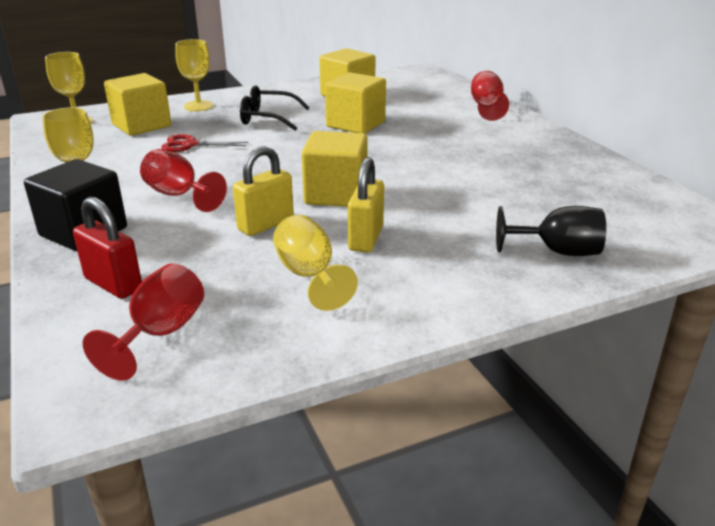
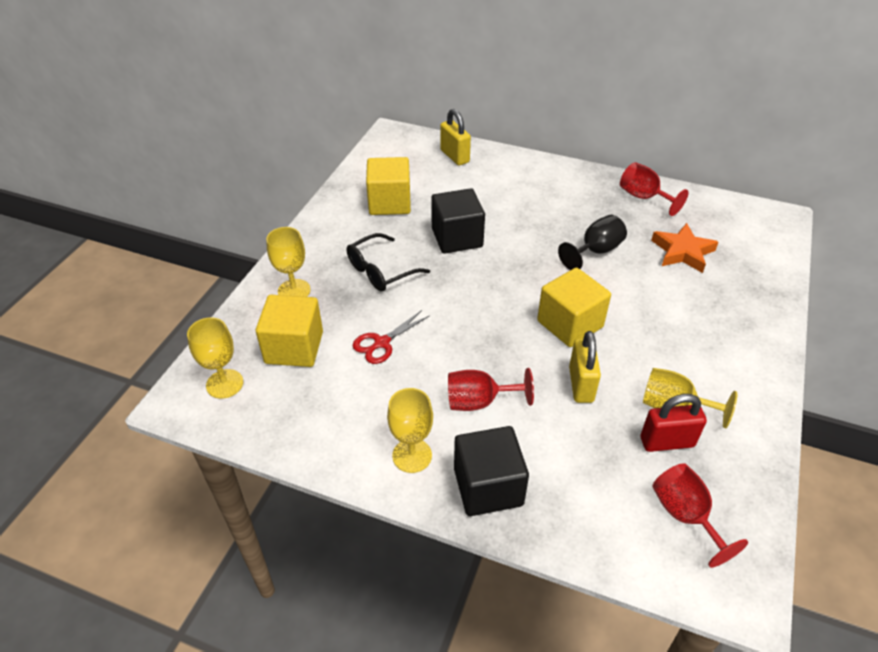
camera: 45 degrees left, 15 degrees up
(113, 284) = (594, 508): red padlock -> red padlock (667, 442)
(355, 124) = (457, 238): yellow cube -> black cube
(366, 238) = (649, 352): yellow padlock -> yellow padlock (454, 156)
(486, 107) = (507, 163): red goblet -> red goblet (644, 197)
(544, 205) = (682, 252): none -> orange star
(557, 251) = (742, 290): black goblet -> black goblet (595, 251)

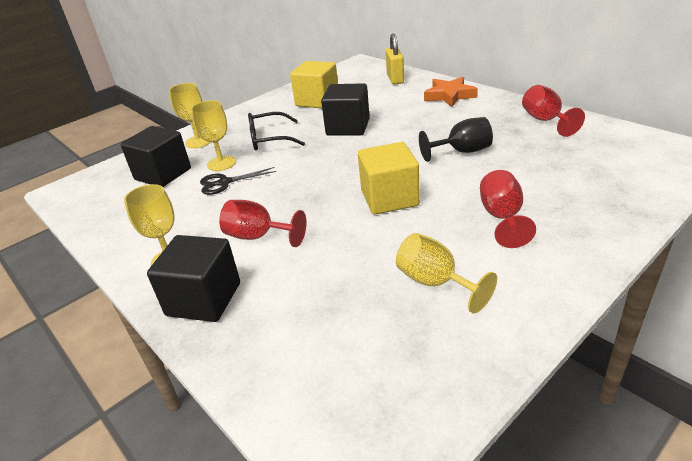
camera: 30 degrees right, 10 degrees down
(224, 384) = (98, 186): yellow goblet -> yellow goblet (221, 163)
(294, 347) = (163, 174): yellow cube -> black cube
(382, 343) = (224, 183): red scissors -> black scissors
(581, 384) = (358, 244): yellow padlock -> none
(667, 442) = (401, 310): red padlock -> none
(682, 252) = (552, 164): orange star -> orange star (449, 95)
(685, 515) = (363, 381): red goblet -> red goblet (502, 217)

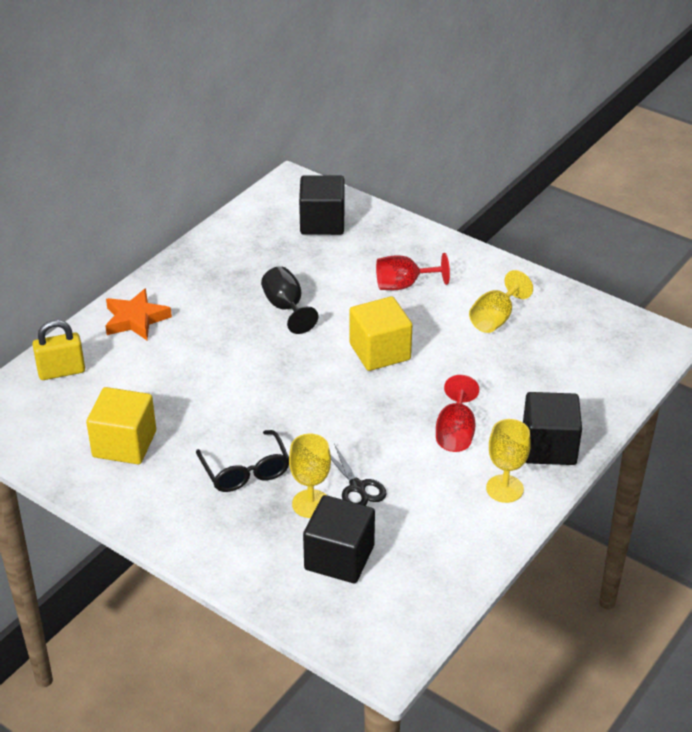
camera: 105 degrees left, 5 degrees up
(198, 142) = (247, 549): yellow goblet -> none
(348, 127) = (217, 401): black cube -> black cube (322, 222)
(545, 120) = (219, 252): red goblet -> none

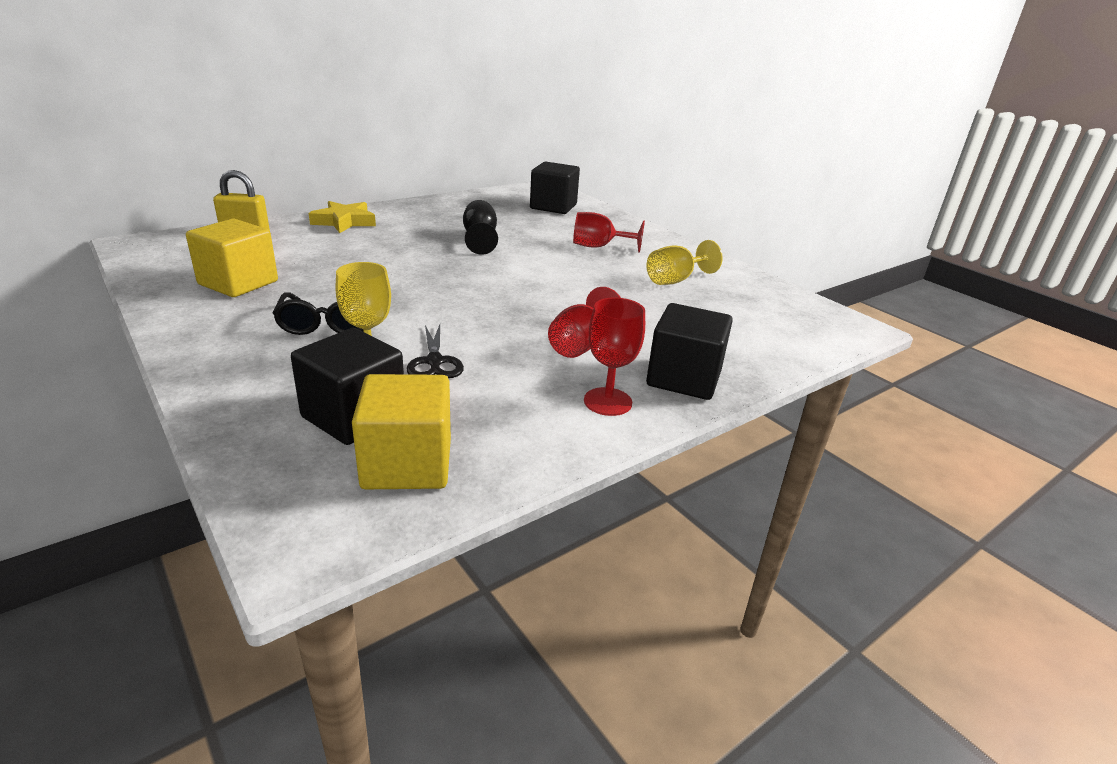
camera: 15 degrees right, 10 degrees down
(135, 319) = (344, 222): orange star -> yellow star
(380, 352) = (544, 277): yellow cube -> yellow cube (407, 464)
(504, 489) = (607, 402): yellow goblet -> red goblet

